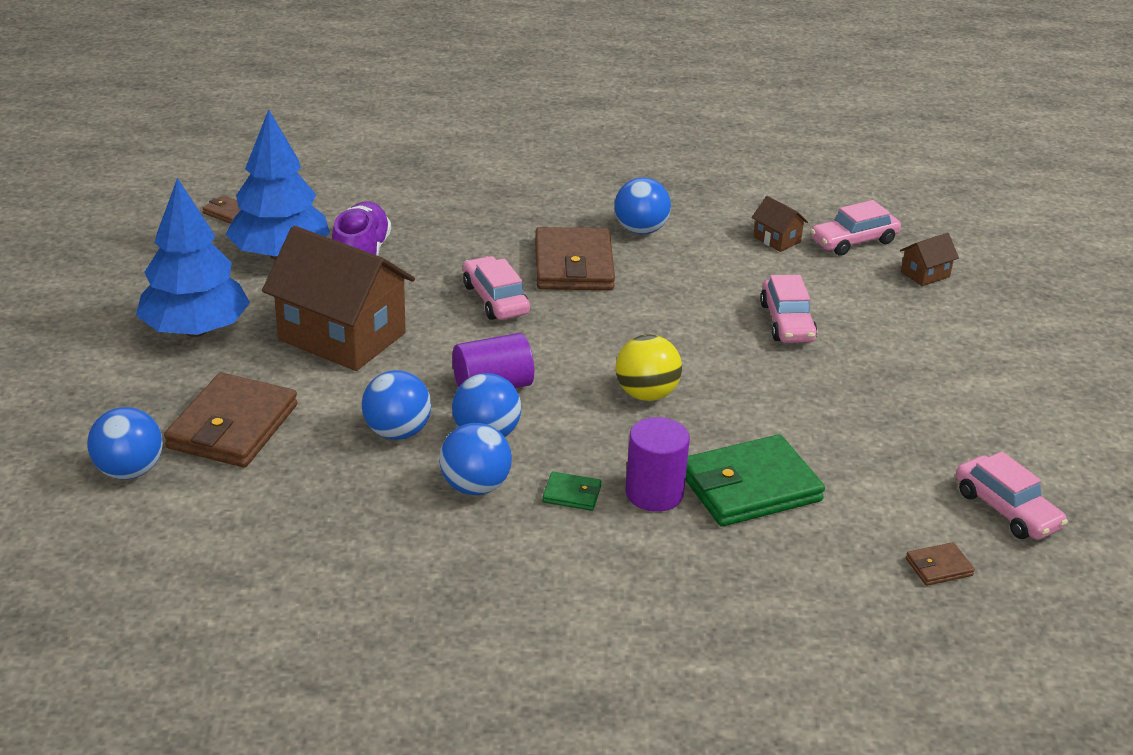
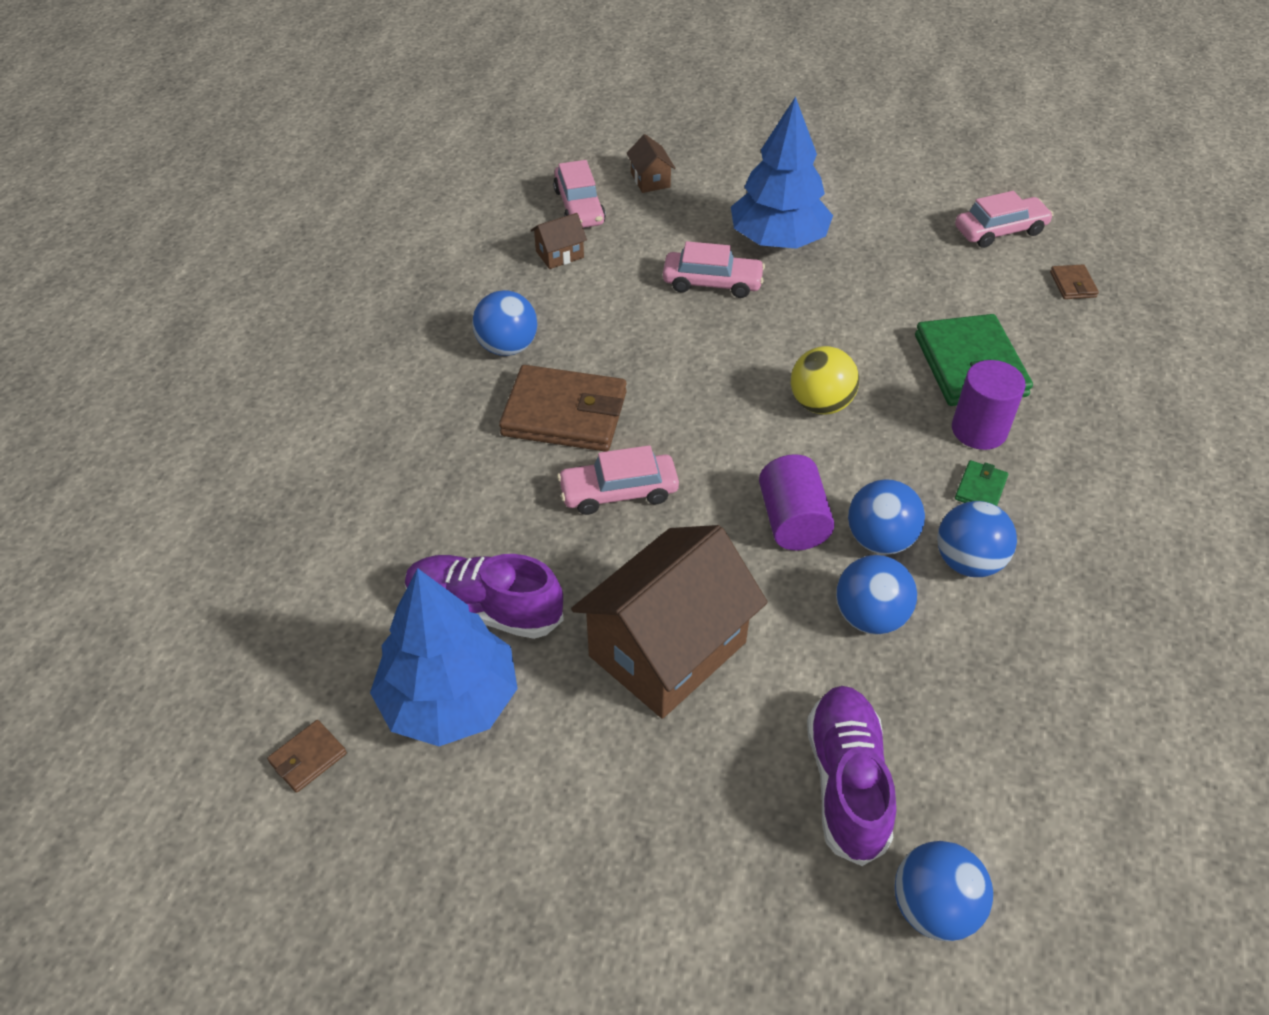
camera: 75 degrees left, 15 degrees up
(196, 330) = (620, 816): blue tree -> blue tree (778, 240)
(233, 426) = (846, 782): brown wallet -> purple shoe

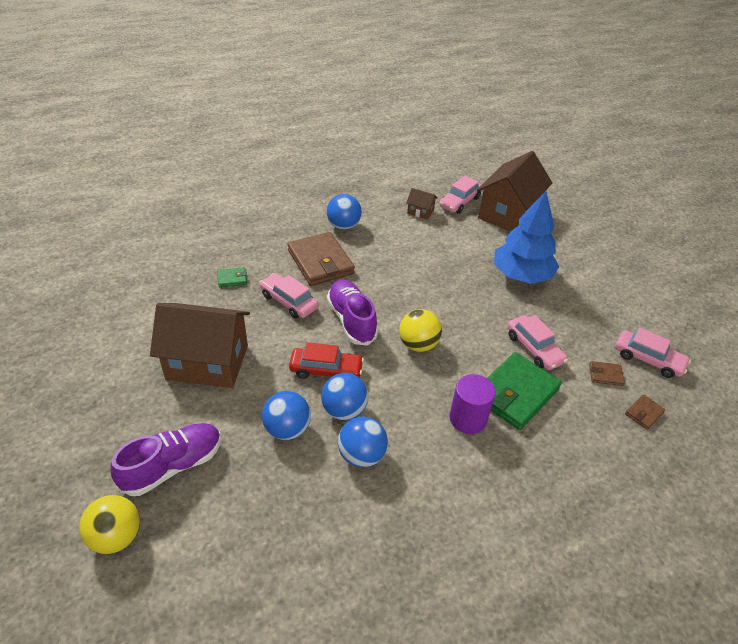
camera: 50 degrees right, 5 degrees down
(308, 758) = (74, 284): brown wallet -> brown wallet (605, 375)
(450, 700) = (129, 308): blue tree -> none
(485, 609) = (185, 294): purple shoe -> purple shoe (351, 320)
(650, 180) = (508, 213): brown house -> brown house, size x2.37
(712, 283) = (461, 267): pink car -> pink car (534, 348)
(792, 521) = (326, 370): purple cylinder -> red car
(933, 907) = (116, 537): blue ball -> yellow ball
(980, 488) = (422, 438): green wallet -> green wallet (232, 279)

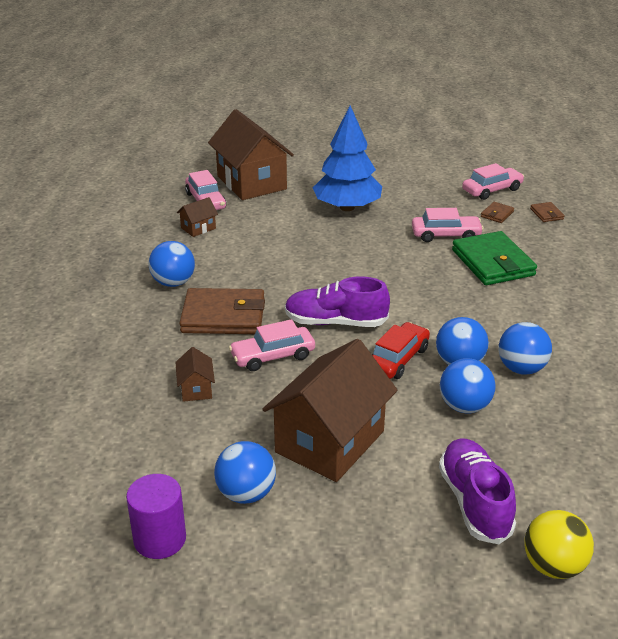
camera: 60 degrees left, 10 degrees down
(137, 338) = (246, 494): none -> blue ball
(232, 279) = (196, 389): green wallet -> brown house
(418, 344) = (399, 293): yellow ball -> none
(468, 419) = (508, 296): purple cylinder -> purple cylinder (160, 539)

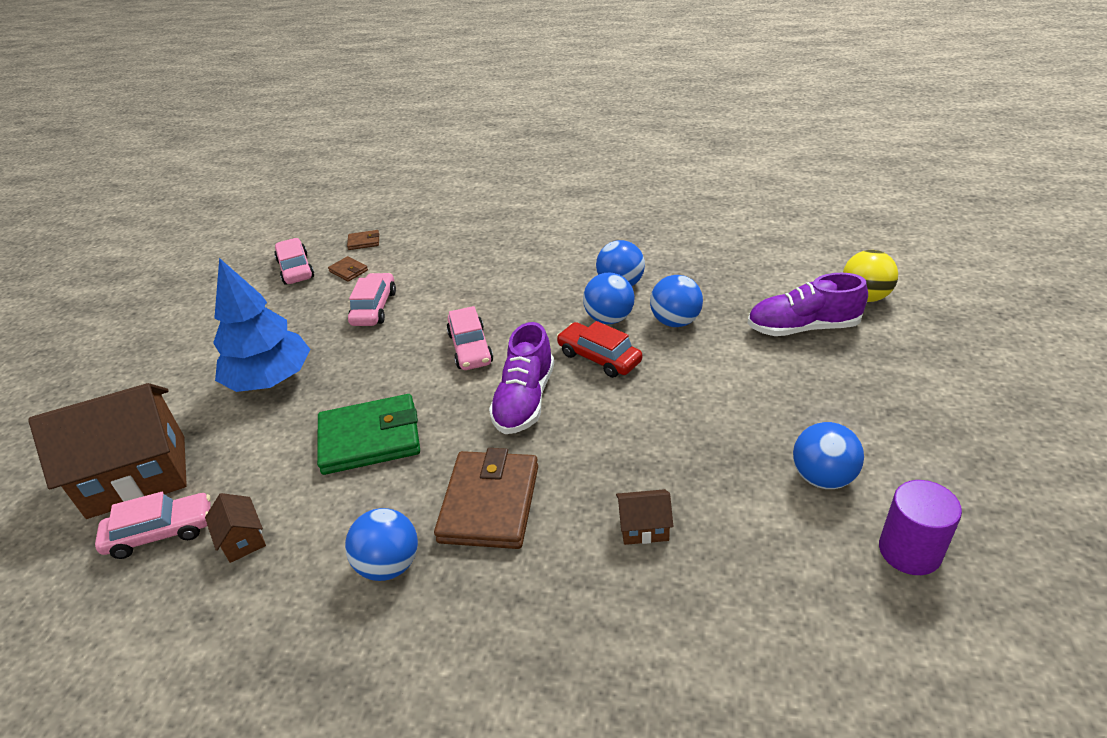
camera: 80 degrees left, 5 degrees up
(273, 356) = (583, 455): pink car -> pink car (470, 348)
(330, 441) = (733, 412): brown house -> none
(493, 263) = (441, 283): green wallet -> green wallet (370, 438)

